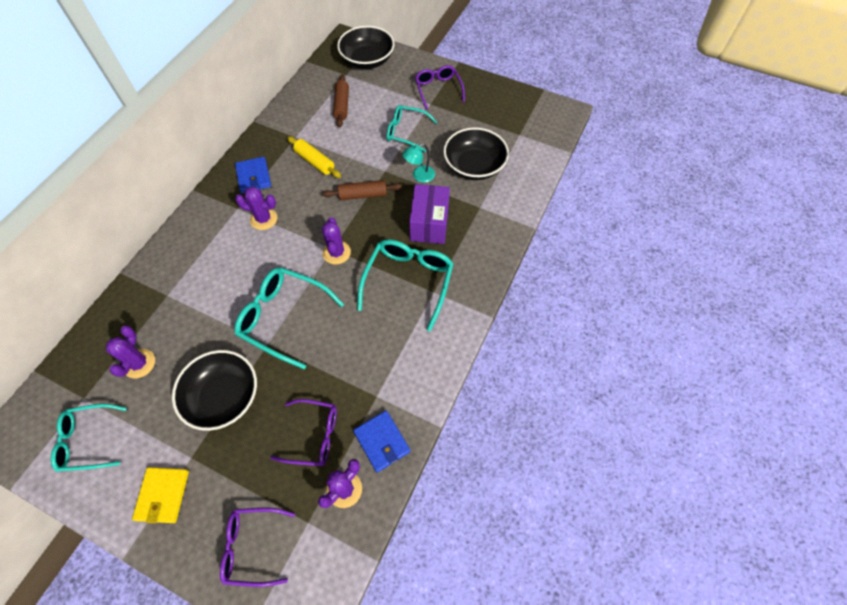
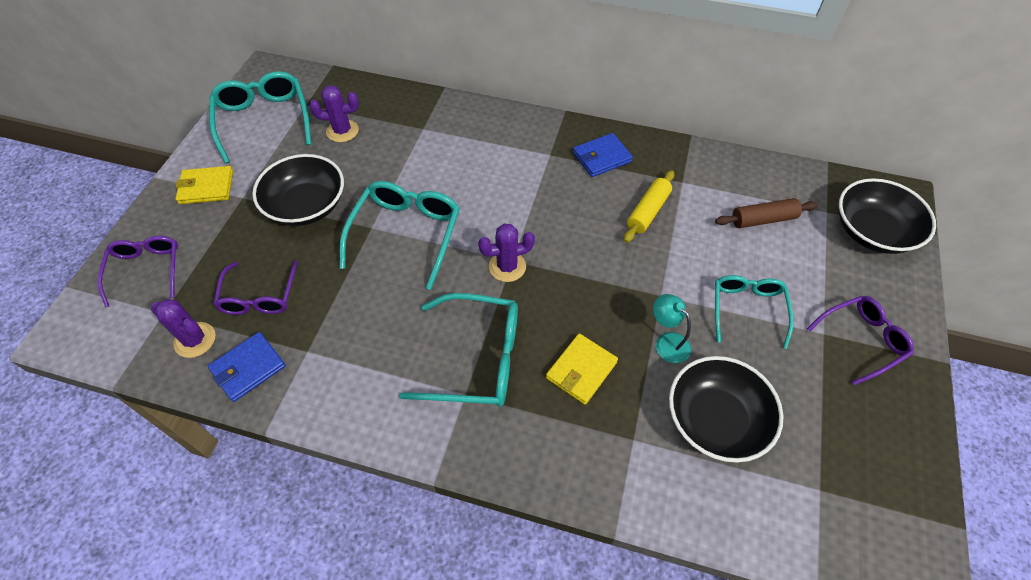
camera: 80 degrees right, 5 degrees down
(87, 440) = (264, 120): turquoise glasses -> turquoise glasses, size x1.51
(263, 219) = (540, 182): purple cactus -> none
(363, 195) = (609, 277): brown rolling pin -> none
(429, 224) = (581, 370): purple box -> yellow wallet

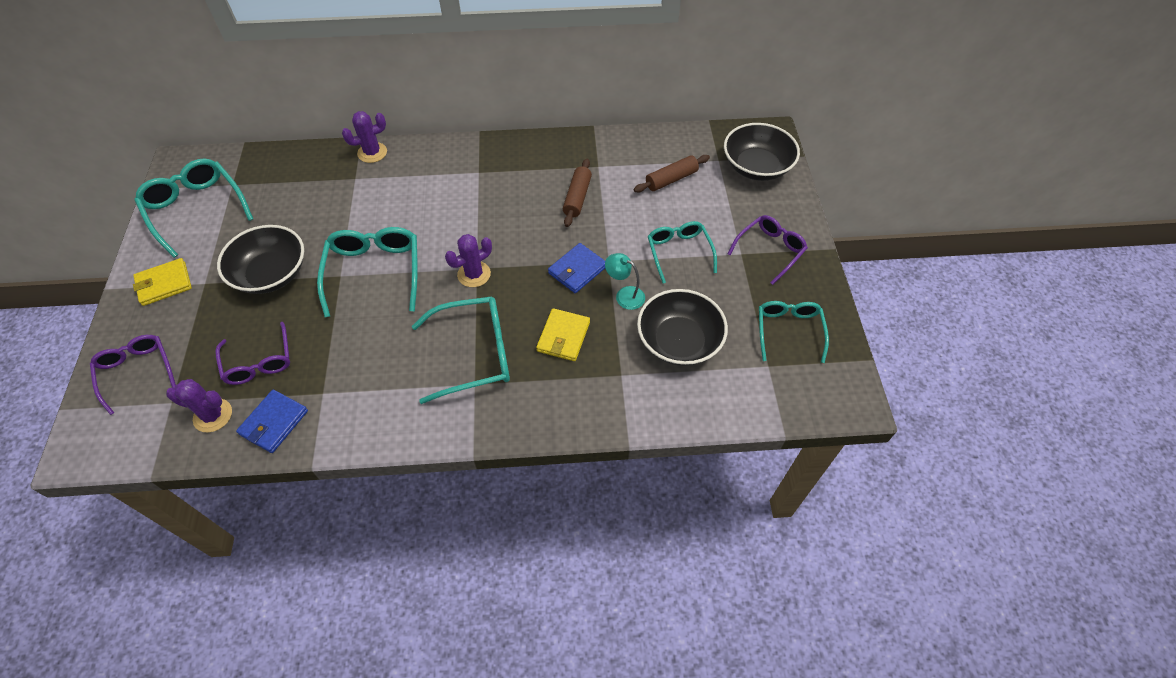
camera: 20 degrees left, 0 degrees up
(342, 131) = (278, 200): purple cactus -> purple cactus (372, 153)
(602, 157) = (524, 163): blue wallet -> blue wallet (577, 270)
(647, 211) = (577, 198): yellow rolling pin -> brown rolling pin
(859, 451) = (788, 330): none -> turquoise glasses

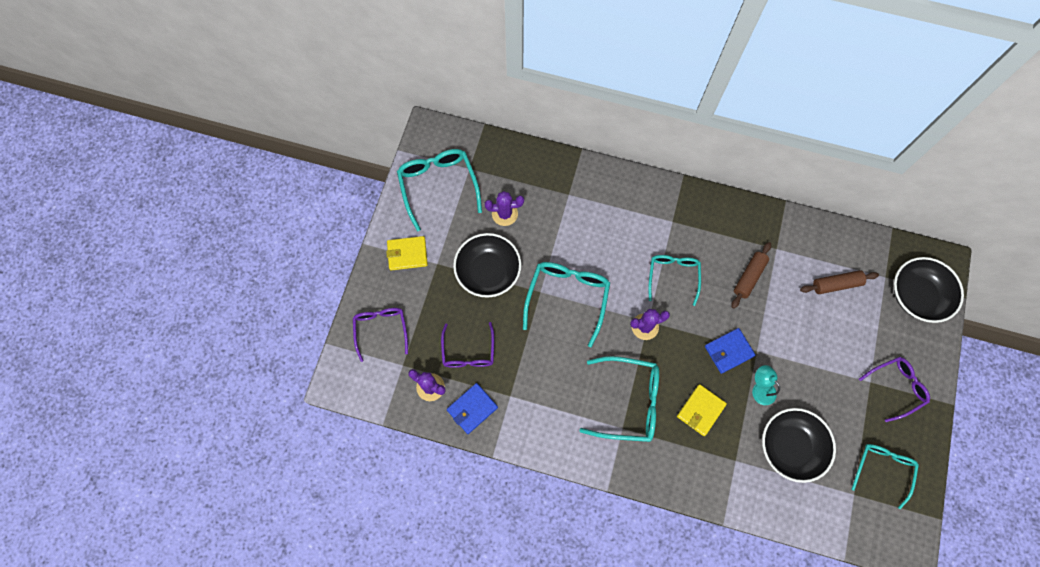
camera: 20 degrees right, 15 degrees up
(372, 153) = (588, 171): purple cactus -> purple cactus (504, 214)
(679, 252) = (818, 362): turquoise glasses -> turquoise glasses (673, 276)

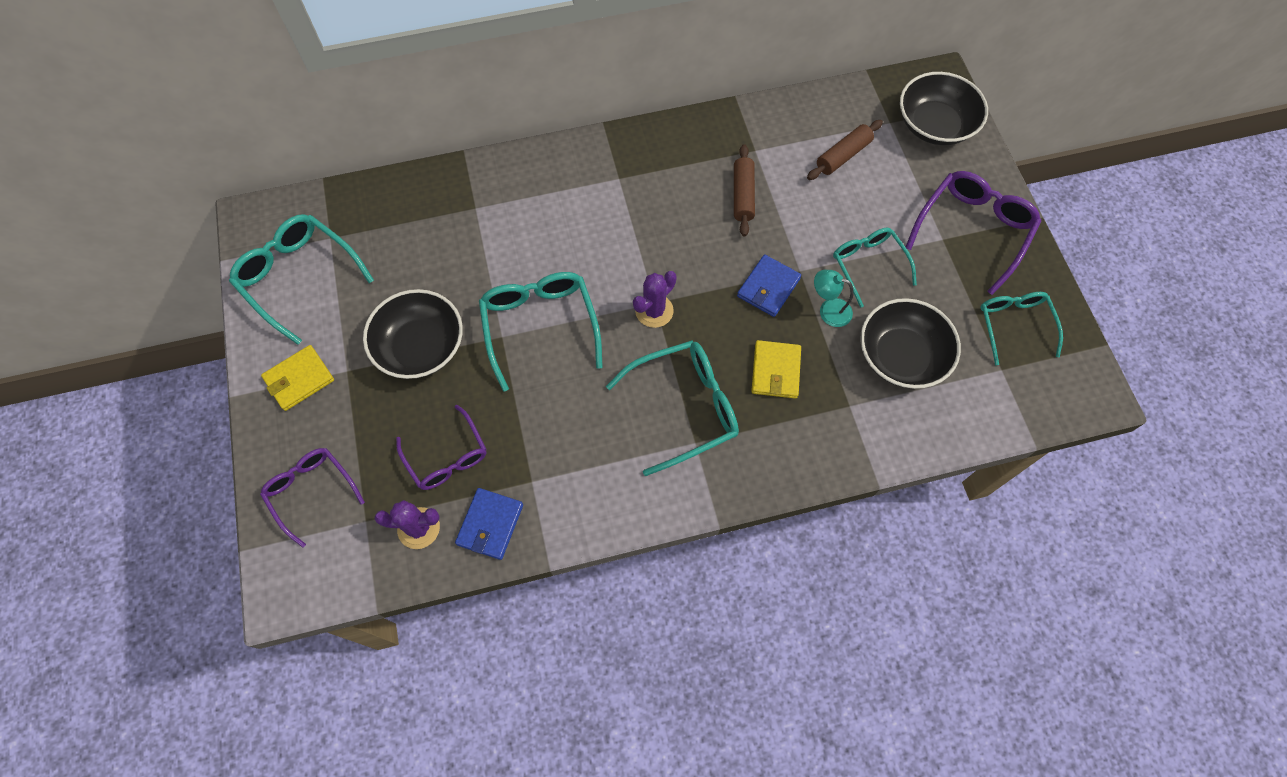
camera: 30 degrees left, 5 degrees down
(504, 214) = (405, 268): purple cactus -> none
(673, 276) = (654, 237): turquoise glasses -> turquoise glasses (868, 264)
(896, 387) = (973, 230): purple glasses -> purple glasses, size x1.51

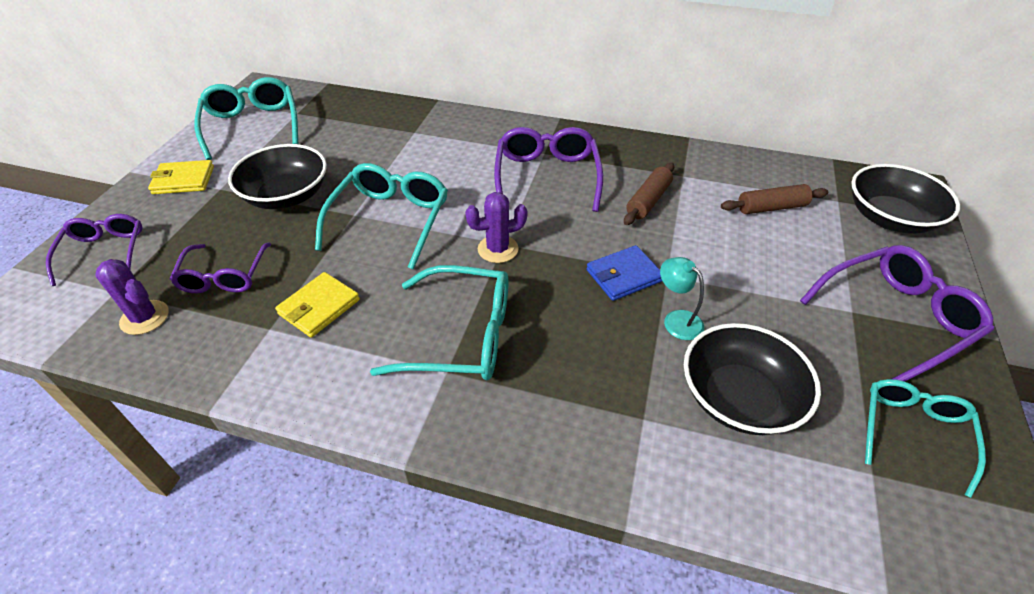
camera: 30 degrees right, 20 degrees down
(490, 524) = (200, 345): blue wallet -> none
(640, 207) = (547, 176): none -> purple glasses
(775, 371) = (580, 347): yellow wallet -> yellow wallet (319, 307)
(868, 264) = (747, 299): turquoise glasses -> none

